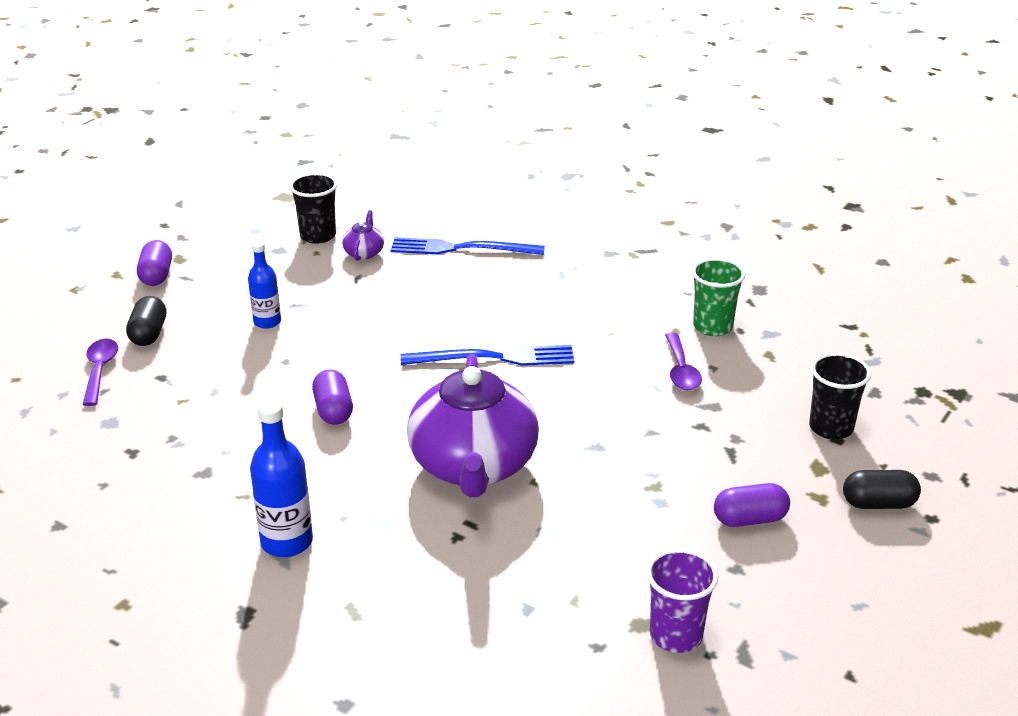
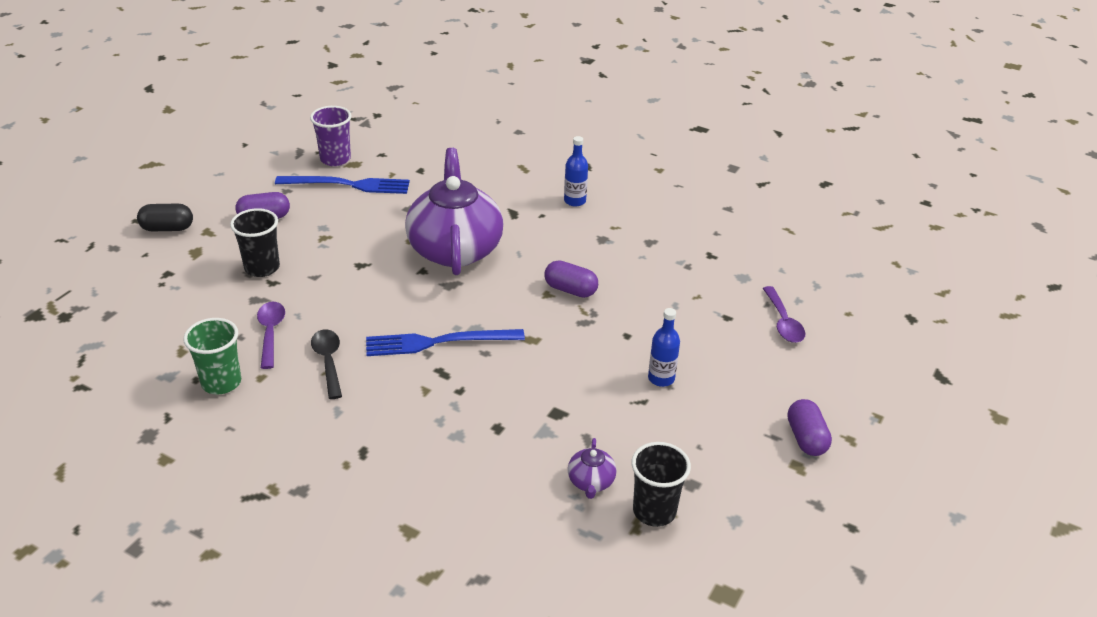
camera: 175 degrees right, 5 degrees up
(149, 334) = (766, 362): black capsule -> none
(287, 542) = (574, 201): blue bottle -> blue bottle, size x0.66
(333, 410) = (570, 290): purple capsule -> purple capsule turned 45 degrees counterclockwise
(461, 248) = (477, 493): blue fork -> blue fork (348, 185)
(610, 342) = (328, 361): none -> black spoon
(831, 428) = (167, 282): black cup -> black cup (262, 268)

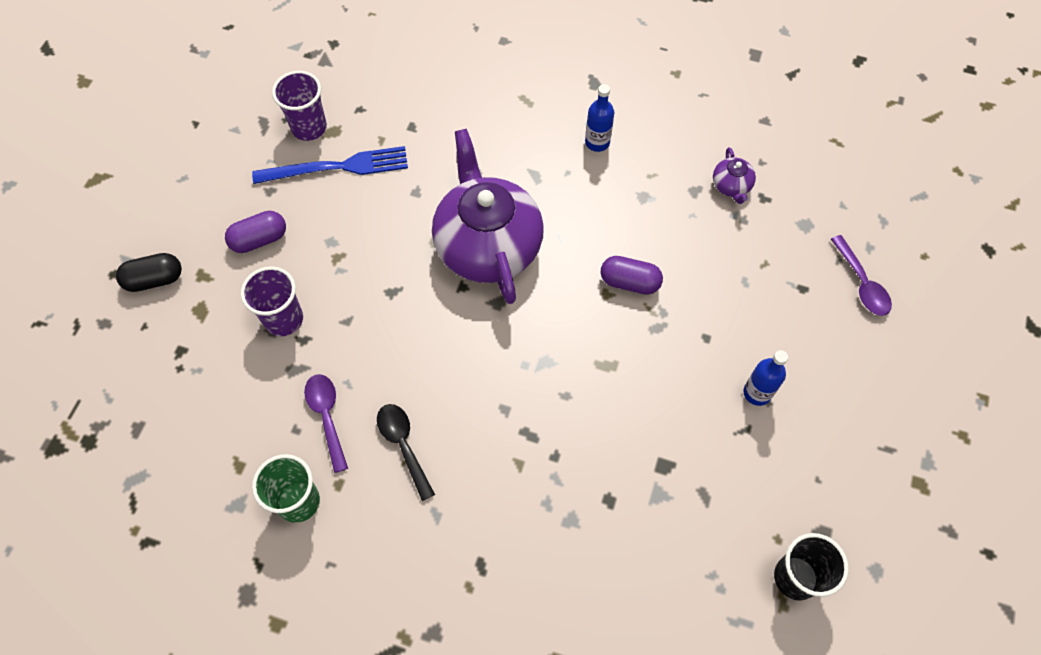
camera: 10 degrees left, 25 degrees up
(262, 268) = (284, 319): black cup -> purple cup
(438, 342) = (512, 391): blue fork -> none
(591, 482) = (723, 553): purple teapot -> purple teapot (731, 186)
(806, 438) = (920, 444): purple capsule -> none

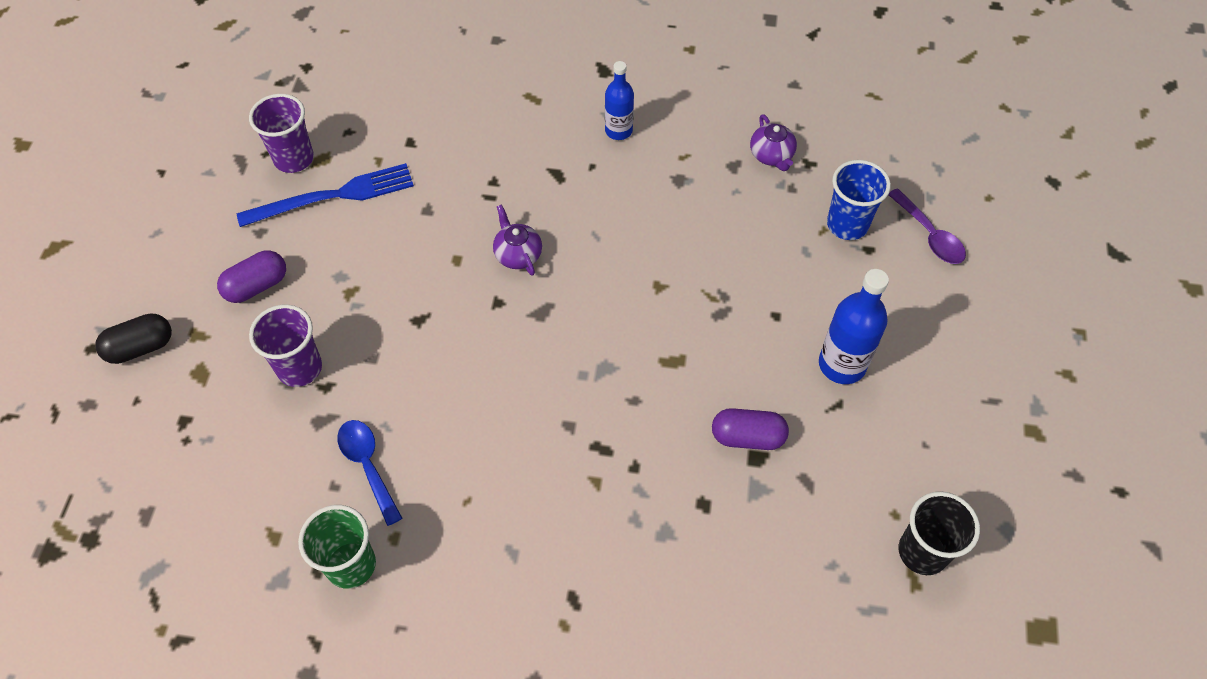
camera: 10 degrees left, 5 degrees down
(327, 416) = (368, 466): purple spoon -> blue spoon
(403, 445) = (461, 483): black spoon -> none
(487, 245) = (517, 254): purple teapot -> purple teapot, size x0.40
(629, 282) = (681, 270): purple capsule -> purple capsule (747, 437)
(757, 393) = (842, 364): blue bottle -> blue bottle, size x1.52
(787, 262) = (847, 225): none -> blue cup

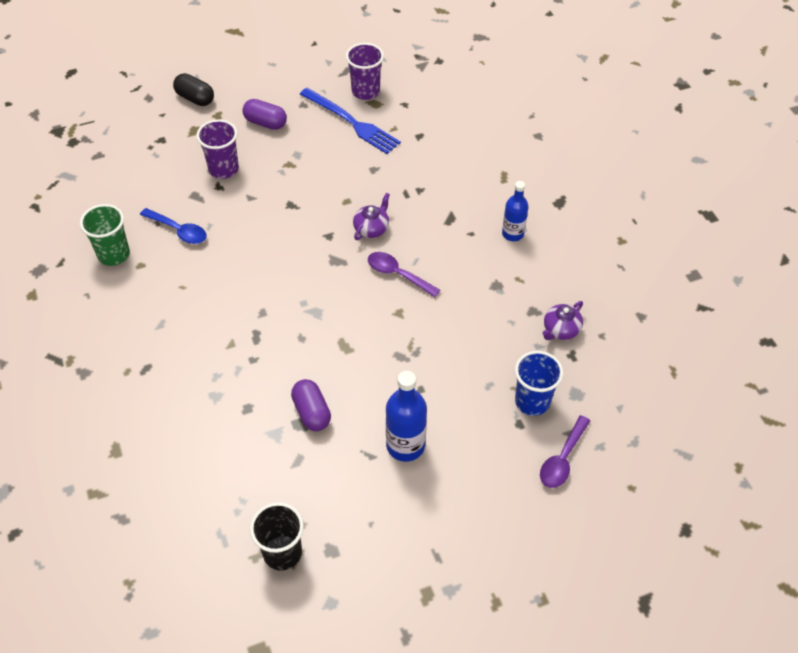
camera: 60 degrees right, 5 degrees down
(368, 466) = (179, 231): blue spoon -> blue spoon turned 90 degrees clockwise
(603, 261) = (397, 274): none -> purple spoon

